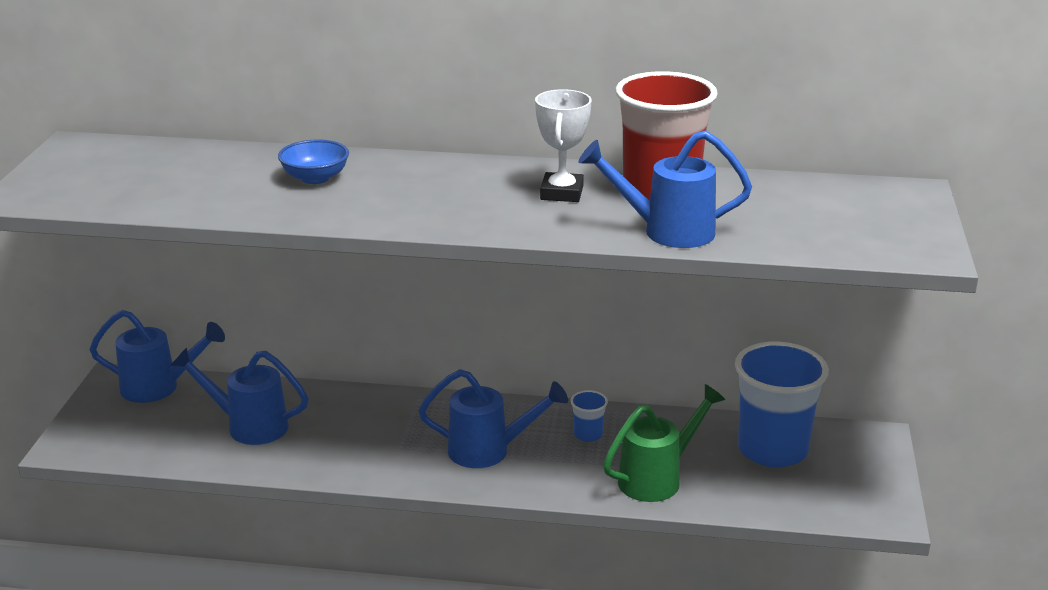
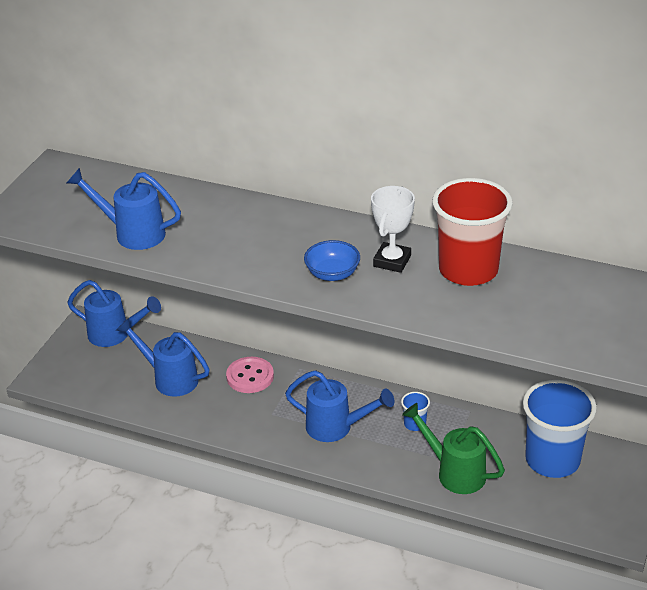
camera: 15 degrees right, 10 degrees up
(315, 178) = (215, 222): blue bowl -> blue bowl (332, 274)
(356, 411) = (250, 376): none -> pink button
(658, 478) = (454, 472): green watering can -> green watering can turned 120 degrees counterclockwise
(666, 231) = (456, 313): blue watering can -> blue watering can (132, 233)

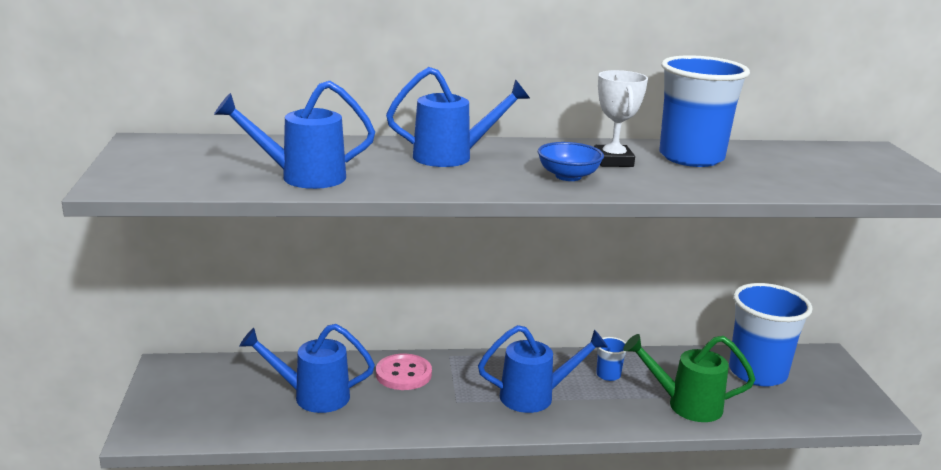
camera: 30 degrees left, 15 degrees down
(115, 335) = (213, 370): blue watering can -> blue watering can (452, 157)
(468, 270) = (691, 157): red cup -> blue cup

